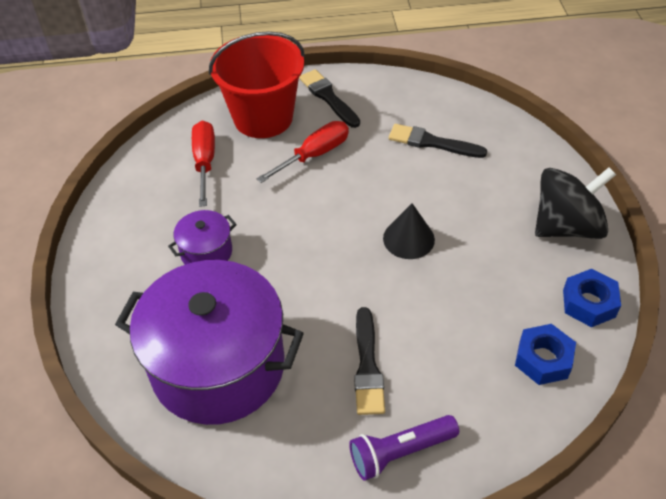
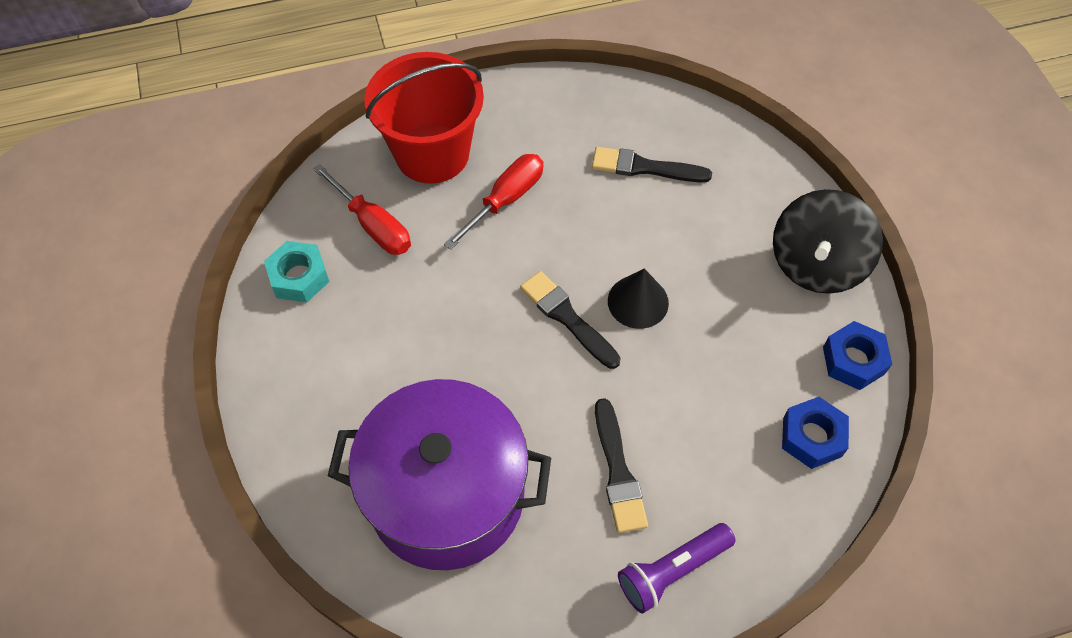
camera: 10 degrees left, 10 degrees up
(138, 193) = (299, 277): none -> turquoise nut
(205, 162) = (373, 225): red screwdriver -> red screwdriver turned 150 degrees clockwise
(206, 252) = (401, 348): purple pot -> none
(328, 97) = (507, 116): black brush -> black brush (567, 317)
(566, 226) = (816, 264): black spinning top -> black spinning top turned 150 degrees clockwise

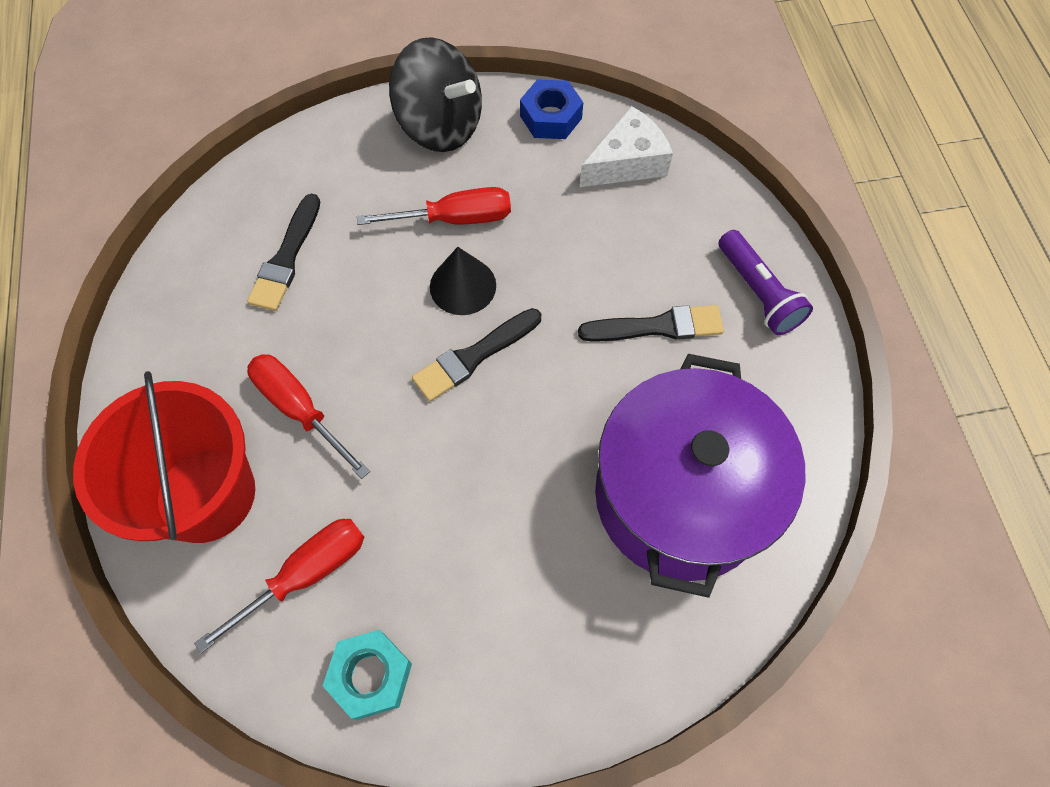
camera: 85 degrees left, 5 degrees up
(709, 287) = (454, 219): none -> red screwdriver
(812, 437) = (627, 162): blue nut -> white cheese

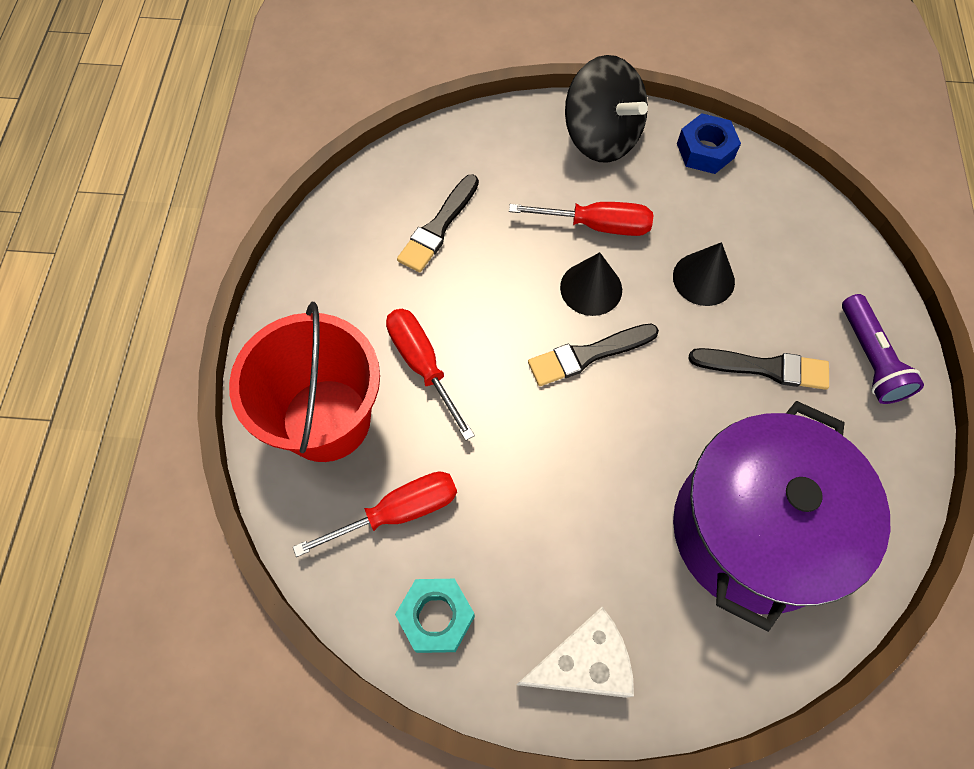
camera: 15 degrees right, 0 degrees up
(576, 249) = (703, 279): none -> black cone
(627, 162) = (769, 208): white cheese -> white cheese (583, 662)

